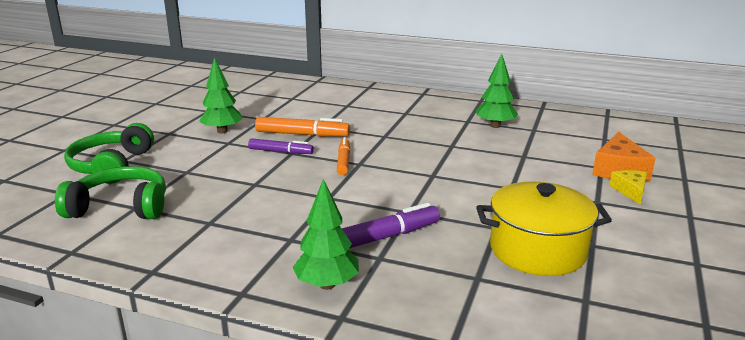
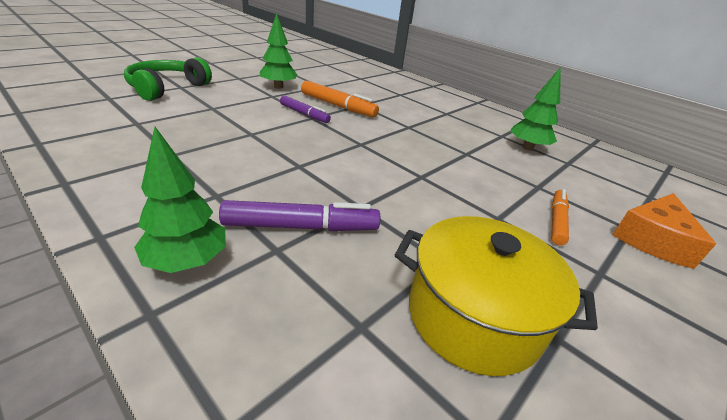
camera: 20 degrees right, 10 degrees up
(121, 207) = (127, 119): green headphones -> none
(343, 161) = (349, 137): orange marker -> orange marker (556, 221)
(630, 191) = (657, 274): yellow cheese -> none

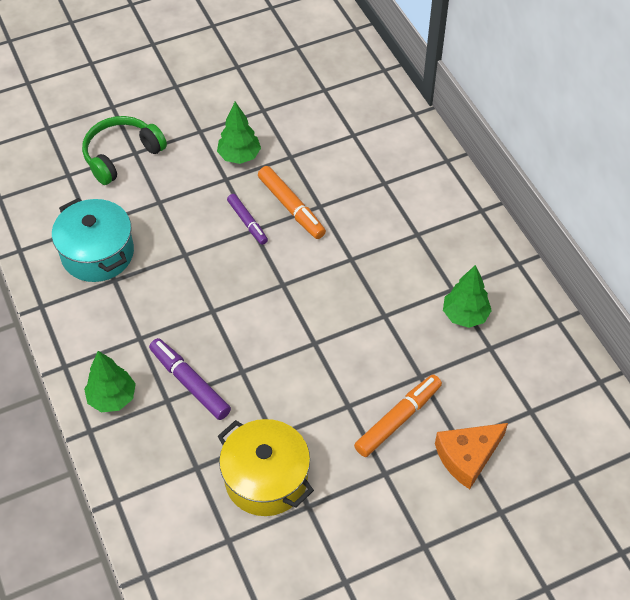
camera: 25 degrees right, 20 degrees up
(147, 139) = (97, 253): none -> turquoise pot
(301, 227) = (190, 383): purple marker -> purple marker turned 150 degrees counterclockwise
(556, 221) = (398, 419): orange marker -> orange marker, size x1.51

